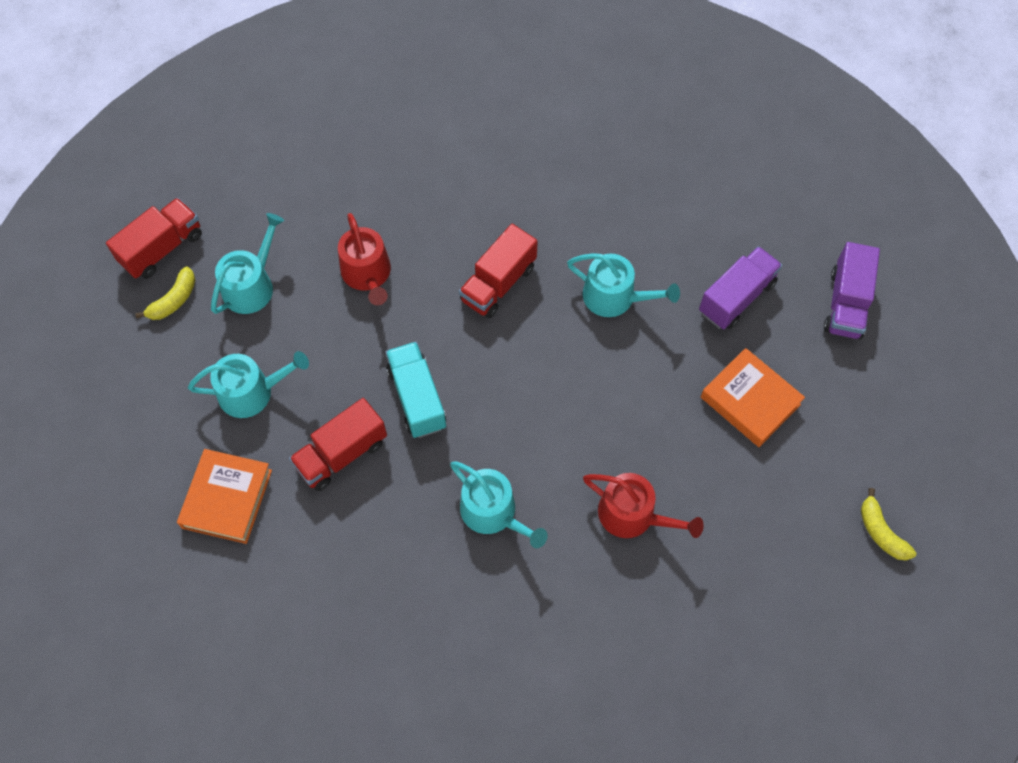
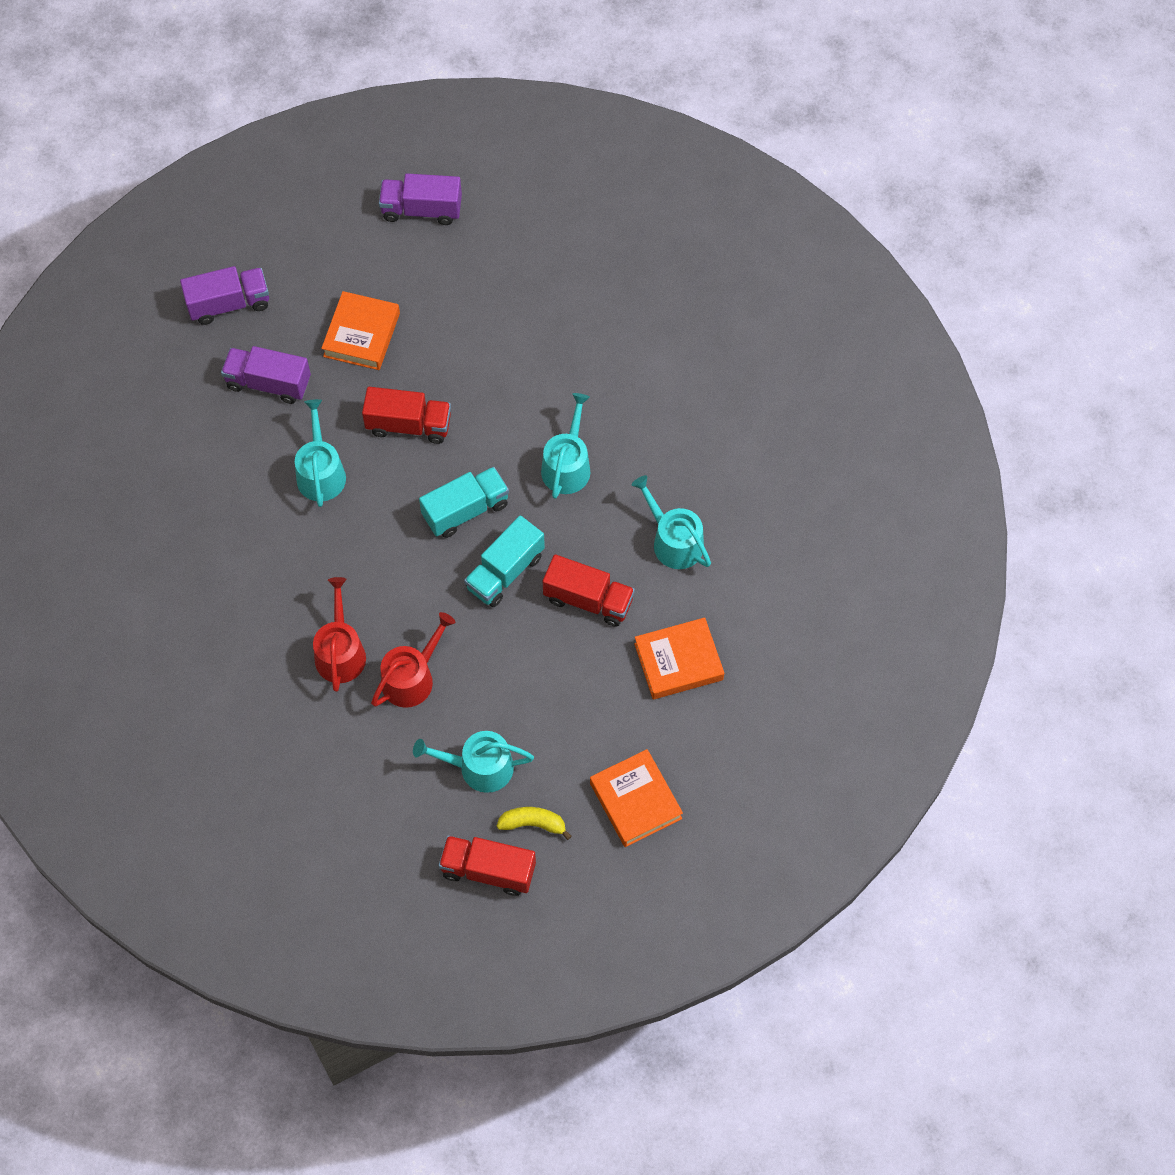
camera: 120 degrees left, 0 degrees up
(131, 389) = (636, 801): none -> orange book
(252, 392) = (578, 701): turquoise watering can -> turquoise watering can (673, 541)
(498, 283) = (360, 568): red truck -> red truck (409, 425)
(501, 397) = (466, 510): none -> turquoise truck
(633, 515) = (509, 371): red watering can -> red watering can (340, 651)
(881, 532) = (421, 210): yellow banana -> purple truck

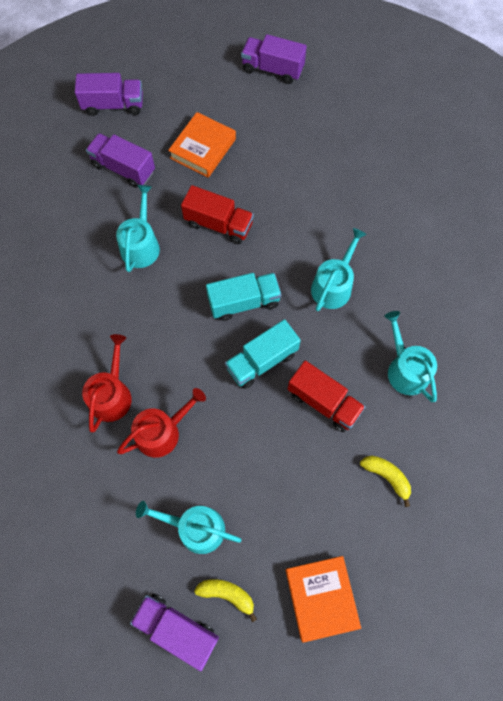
camera: 15 degrees right, 5 degrees up
(488, 870) = (177, 628): red truck -> purple truck
(678, 661) = (387, 476): orange book -> yellow banana

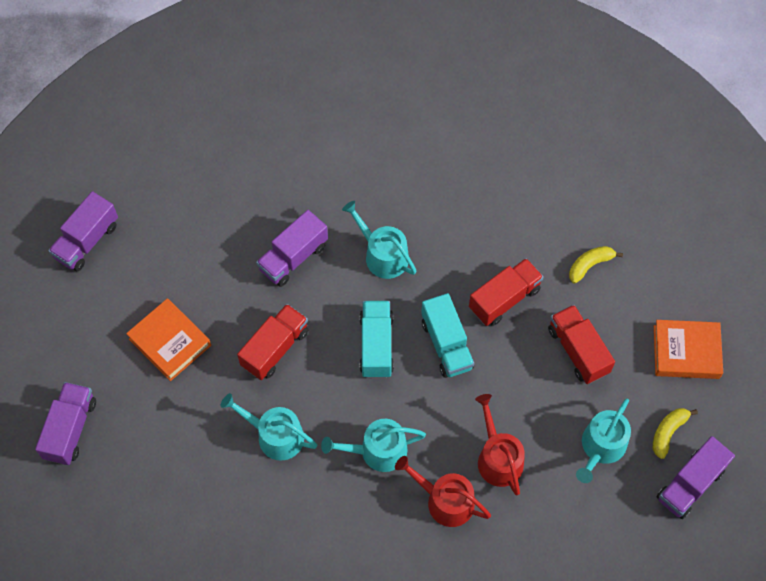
camera: 75 degrees left, 5 degrees down
(123, 168) = (166, 435): purple truck -> purple truck (293, 257)
(290, 484) = (578, 351): none -> red truck
(405, 369) = (489, 217): turquoise watering can -> turquoise watering can (377, 451)

